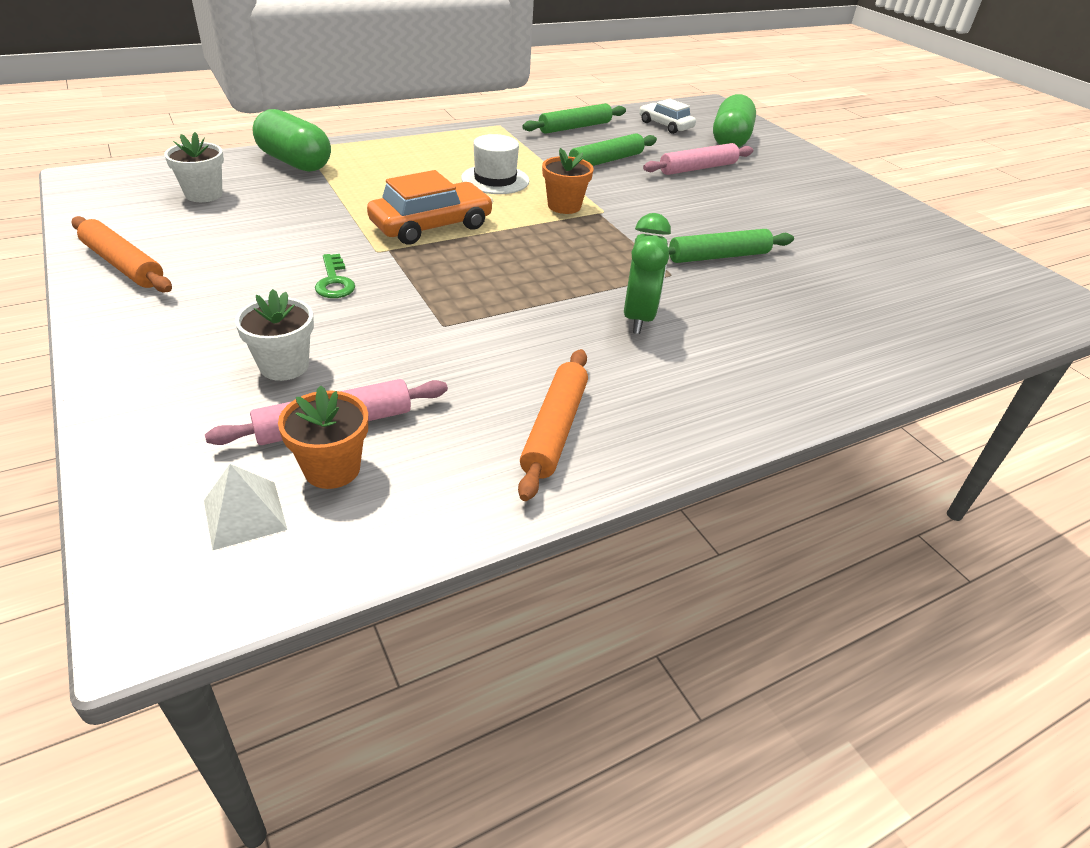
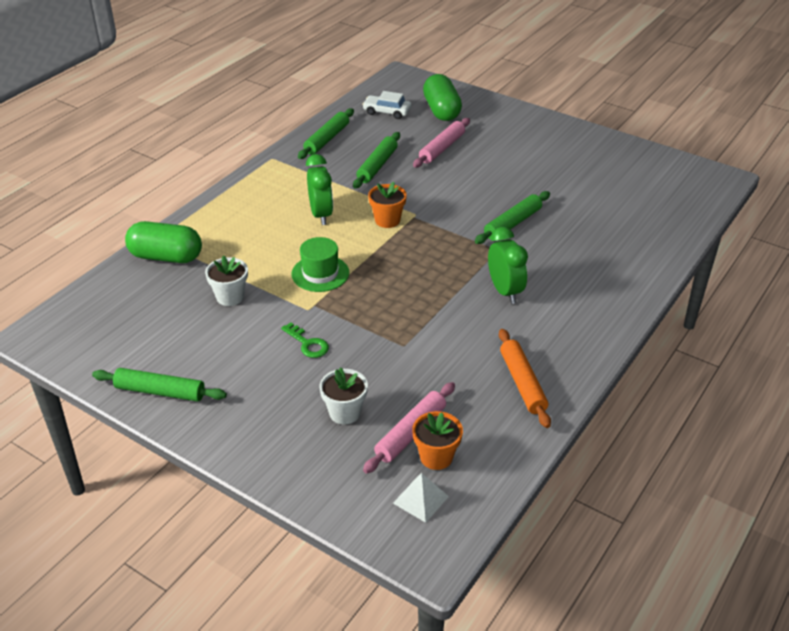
camera: 25 degrees left, 0 degrees up
(123, 265) = (160, 392): orange rolling pin -> green rolling pin
(204, 194) = (138, 313): white flower pot -> white flower pot (230, 297)
(431, 225) = (320, 273): orange car -> green hat
(495, 179) = (321, 215): white hat -> green clock

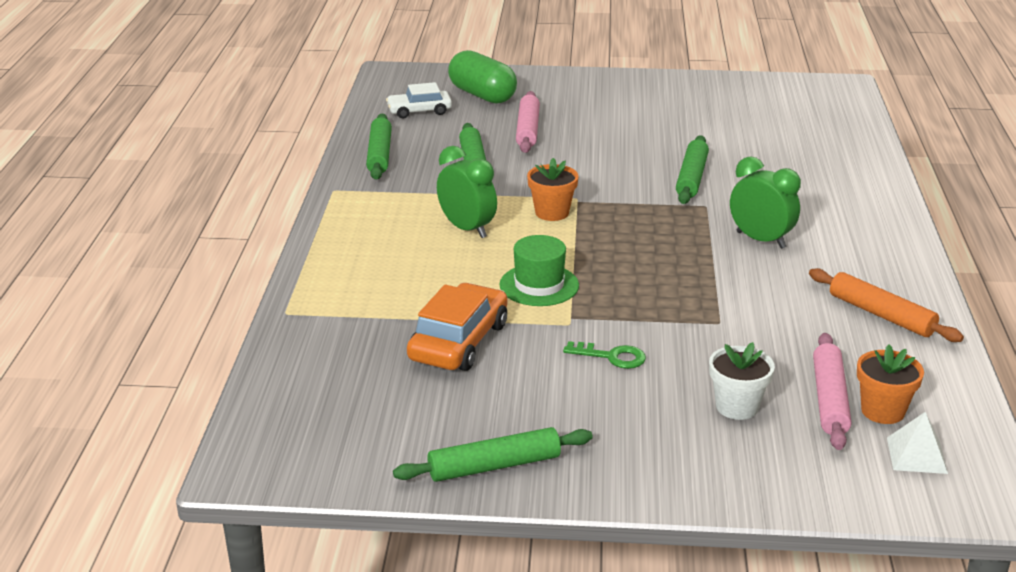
camera: 30 degrees left, 10 degrees down
(166, 257) = (322, 327): green capsule -> none
(230, 297) = (459, 342): white flower pot -> orange car

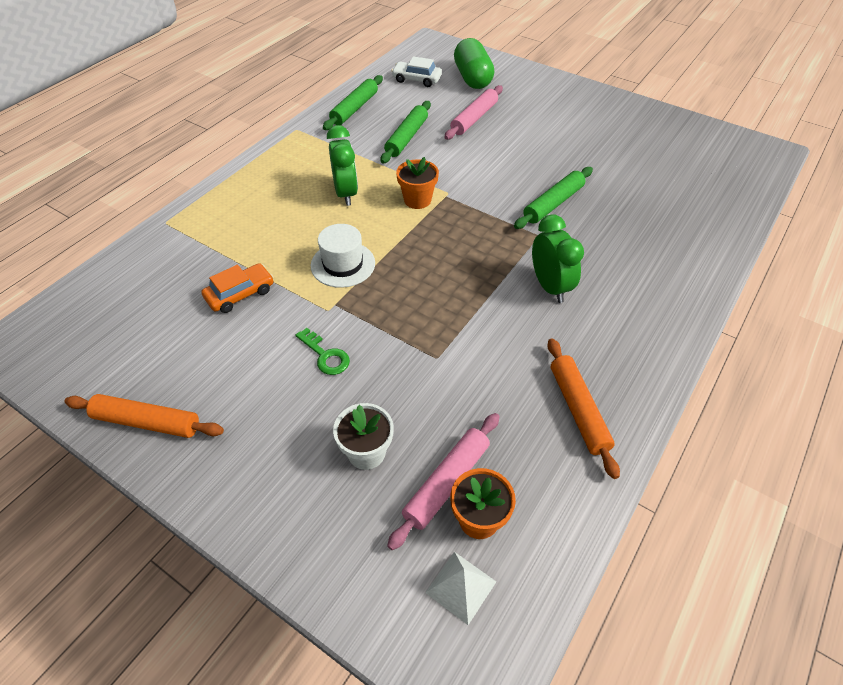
camera: 30 degrees right, 20 degrees up
(459, 342) = (240, 294): orange car -> orange car, size x0.65
(494, 466) = (147, 422): green rolling pin -> orange rolling pin
(539, 285) = (343, 264): green hat -> white hat

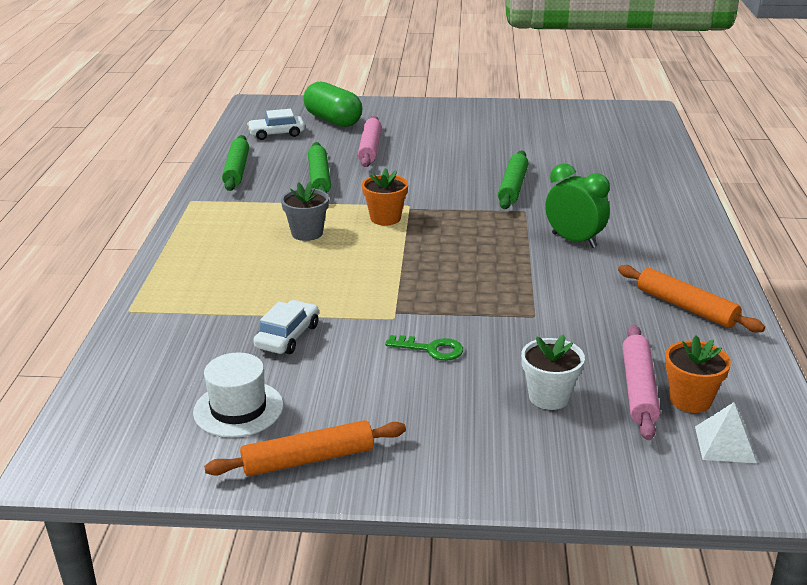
camera: 30 degrees left, 20 degrees down
(240, 294) = (288, 336): orange car -> white car
(343, 264) = (368, 283): white hat -> white hat (238, 409)
(346, 193) = (307, 233): green clock -> grey flower pot

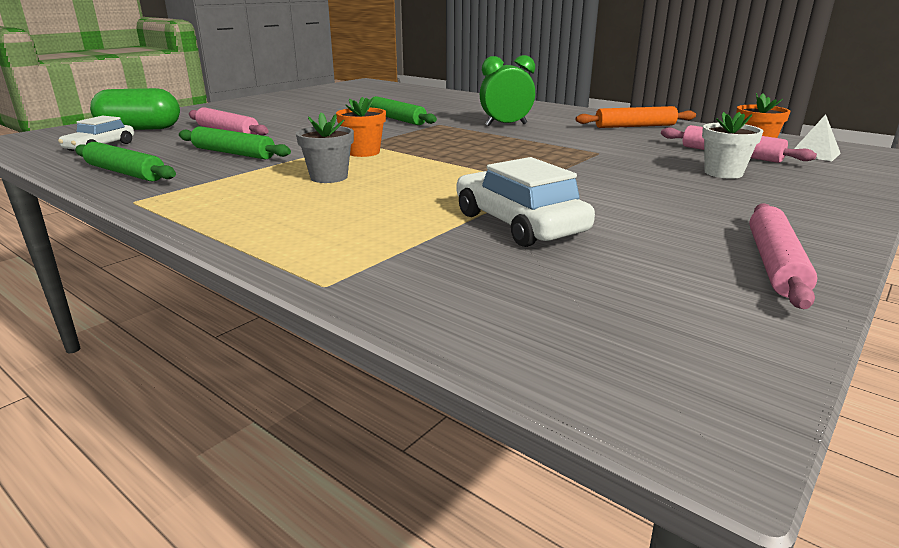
camera: 55 degrees left, 5 degrees down
(238, 409) = (646, 274): white hat -> none
(288, 336) = (519, 223): white car -> white car, size x1.54
(308, 459) = (775, 264): orange rolling pin -> pink rolling pin
(431, 349) = (613, 185): green key -> none

